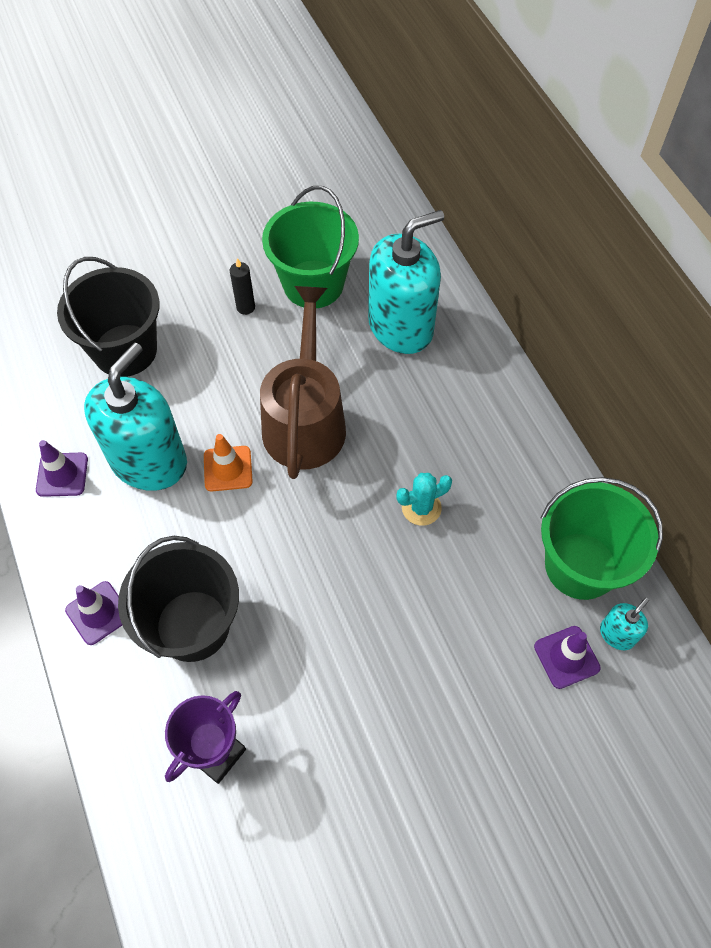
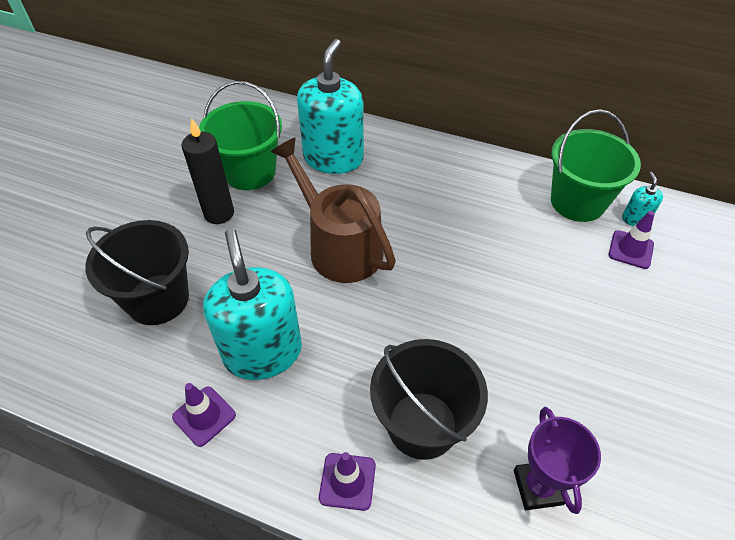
camera: 45 degrees left, 10 degrees down
(228, 468) = (324, 312): orange traffic cone -> none
(245, 307) = (219, 213): black candle -> black candle, size x1.81
(421, 508) = (466, 239): turquoise cactus -> none

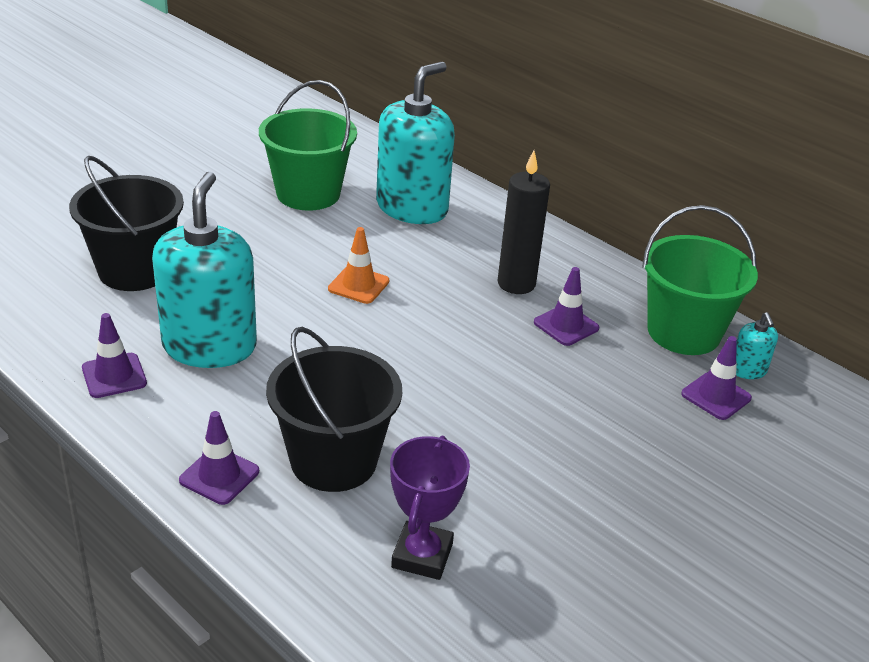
camera: 20 degrees right, 15 degrees down
(219, 213) = (248, 219): black candle -> black candle (516, 284)
(339, 246) = (358, 285): brown watering can -> orange traffic cone
(501, 226) = (566, 325): none -> purple traffic cone
(635, 219) = (748, 370): turquoise soap dispenser -> turquoise soap dispenser turned 150 degrees clockwise

